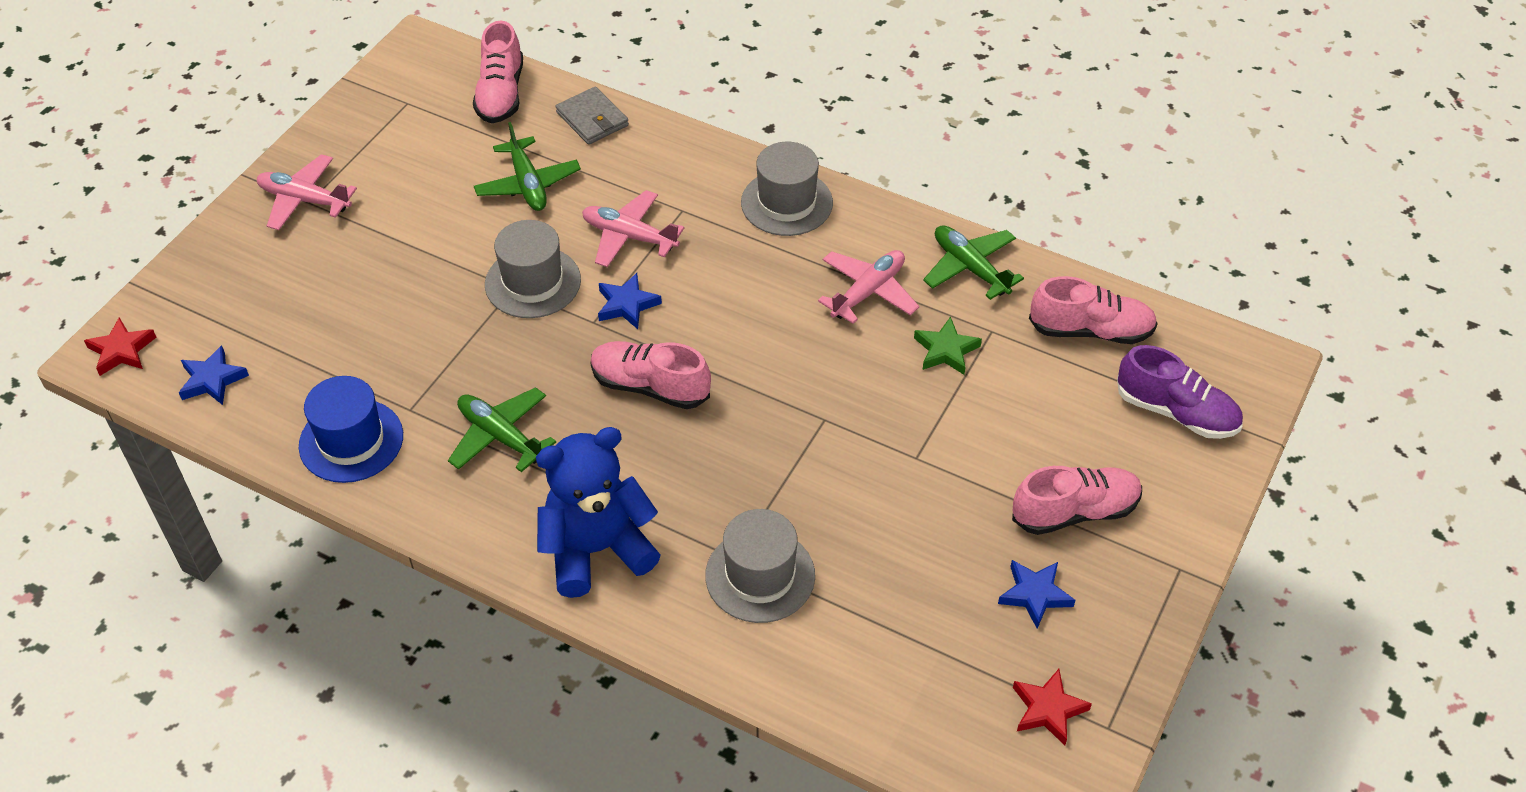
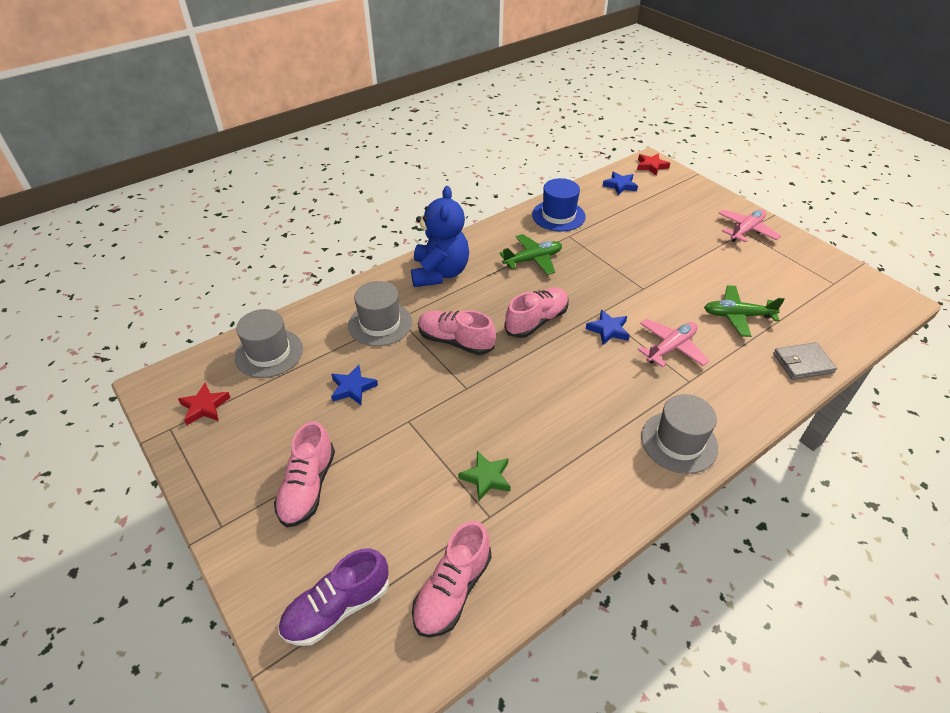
camera: 115 degrees right, 5 degrees down
(501, 94) = (838, 325): pink shoe -> pink shoe (455, 341)
(533, 282) = (644, 297): grey hat -> grey hat (269, 353)
(868, 292) = (565, 455): pink plane -> none
(970, 268) = (561, 534): green plane -> none
(1034, 594) = (272, 435): blue star -> blue star (353, 388)

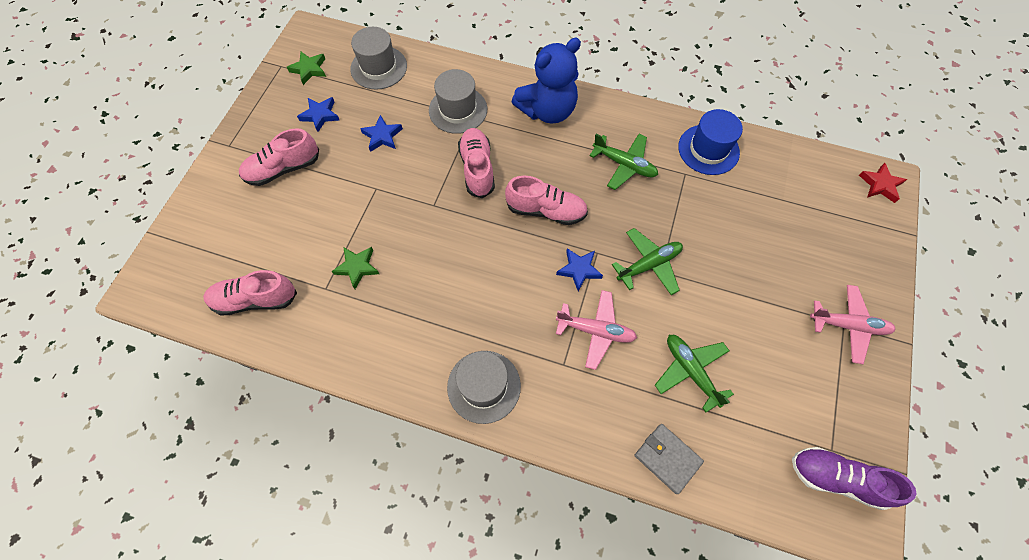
camera: 55 degrees right, 20 degrees up
(204, 407) = (309, 69): red star -> green star
(337, 607) = (208, 243): purple shoe -> purple shoe (836, 478)
(620, 185) = (812, 174): blue star -> blue star (320, 115)
(633, 291) = (649, 265): none -> green plane

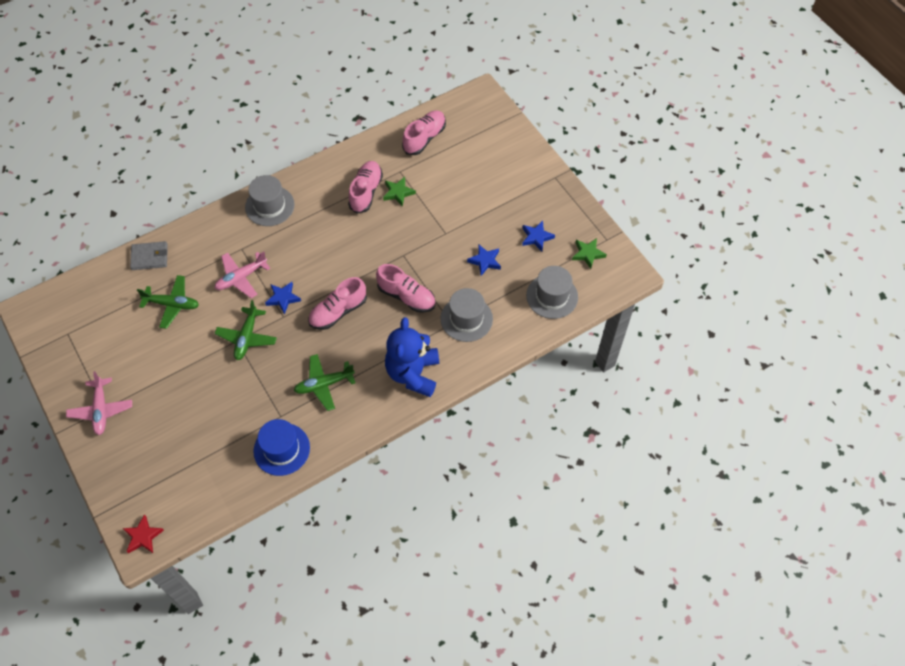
camera: 130 degrees right, 5 degrees down
(283, 169) = (508, 195): pink shoe -> pink shoe (366, 192)
(836, 478) = (56, 322): purple shoe -> none
(848, 325) = (101, 410): pink plane -> pink plane turned 60 degrees counterclockwise

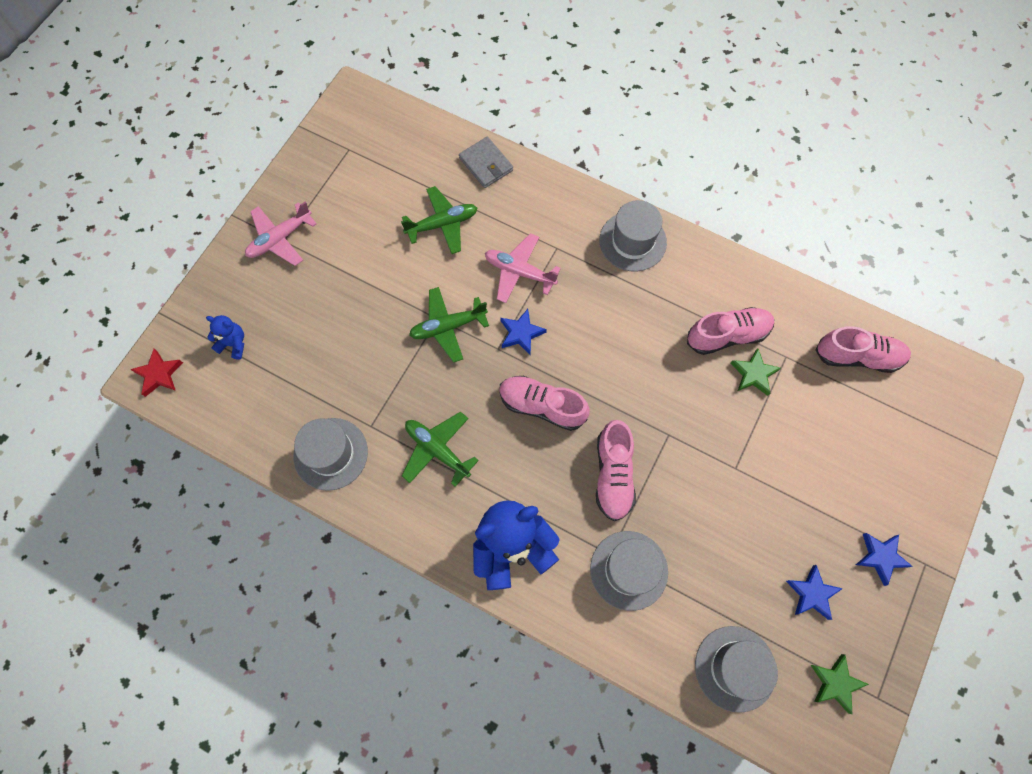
camera: 60 degrees right, 10 degrees up
(157, 476) = (233, 344): none -> blue teddy bear
(172, 304) = (442, 224): green plane -> green plane turned 90 degrees counterclockwise
(281, 449) = (331, 453): blue hat -> grey hat
(485, 261) = (728, 544): blue star -> blue star (880, 557)

